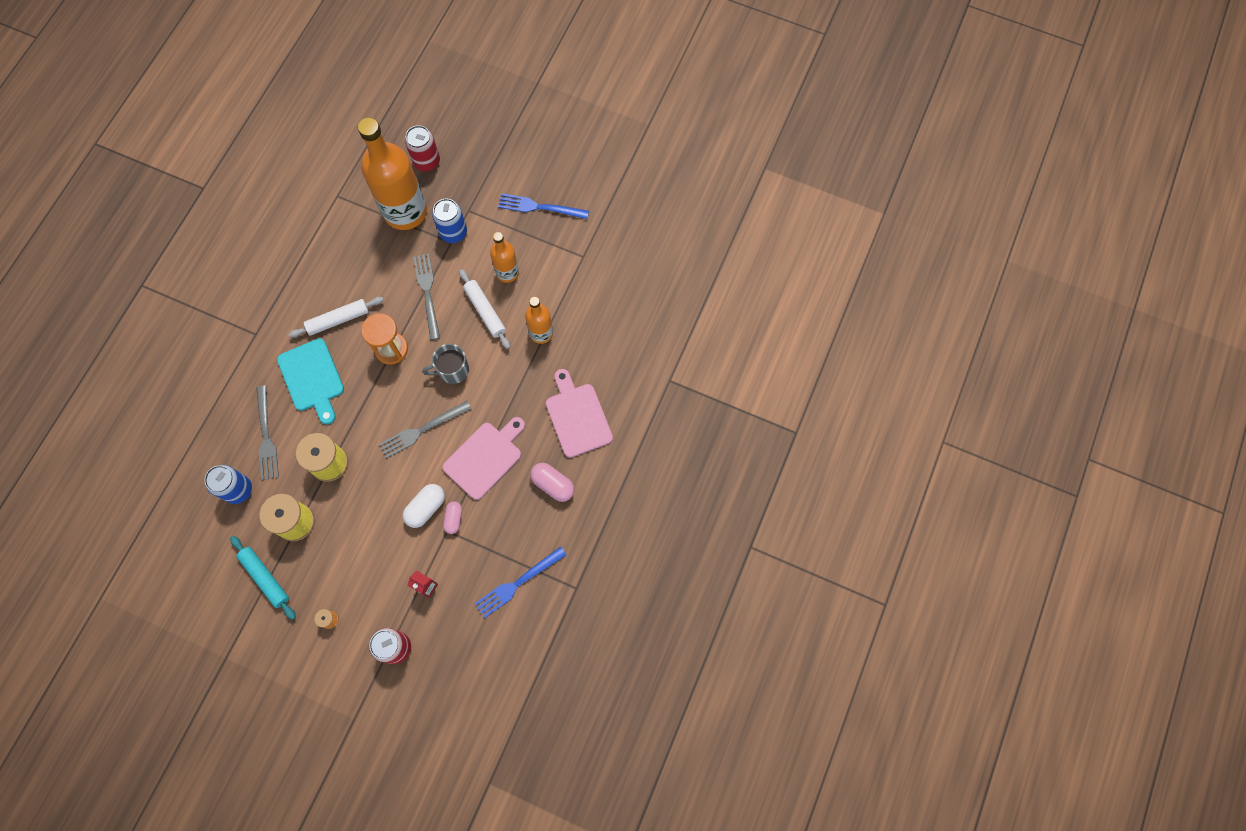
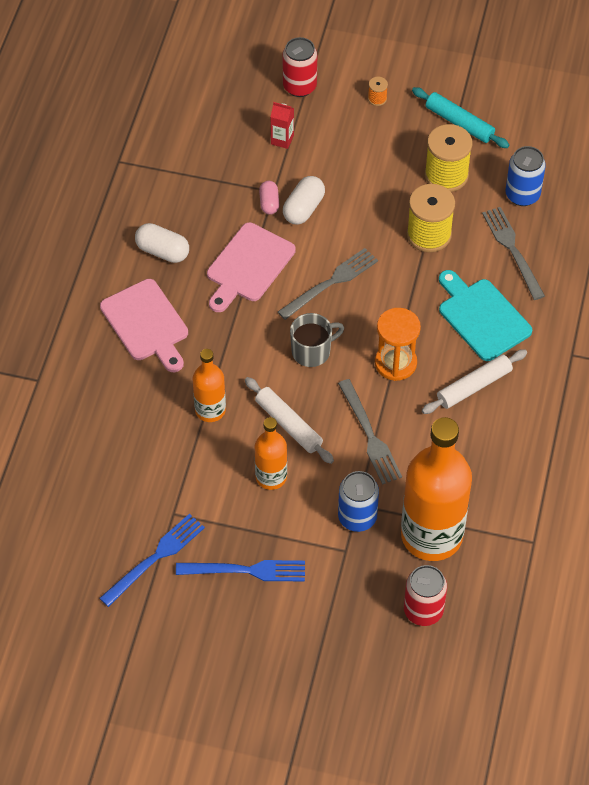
camera: 170 degrees right, 15 degrees down
(518, 583) = (183, 156): blue fork -> blue fork (155, 558)
(553, 485) = (162, 251): pink capsule -> white capsule

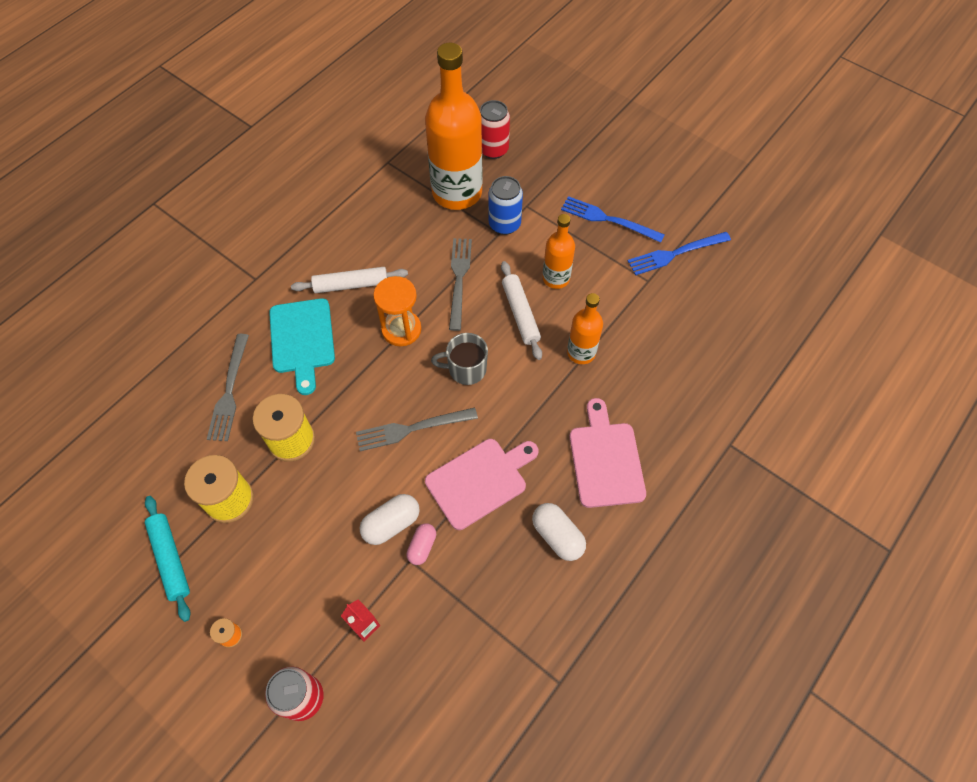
camera: 155 degrees left, 5 degrees up
(522, 195) = (176, 444): blue can -> none

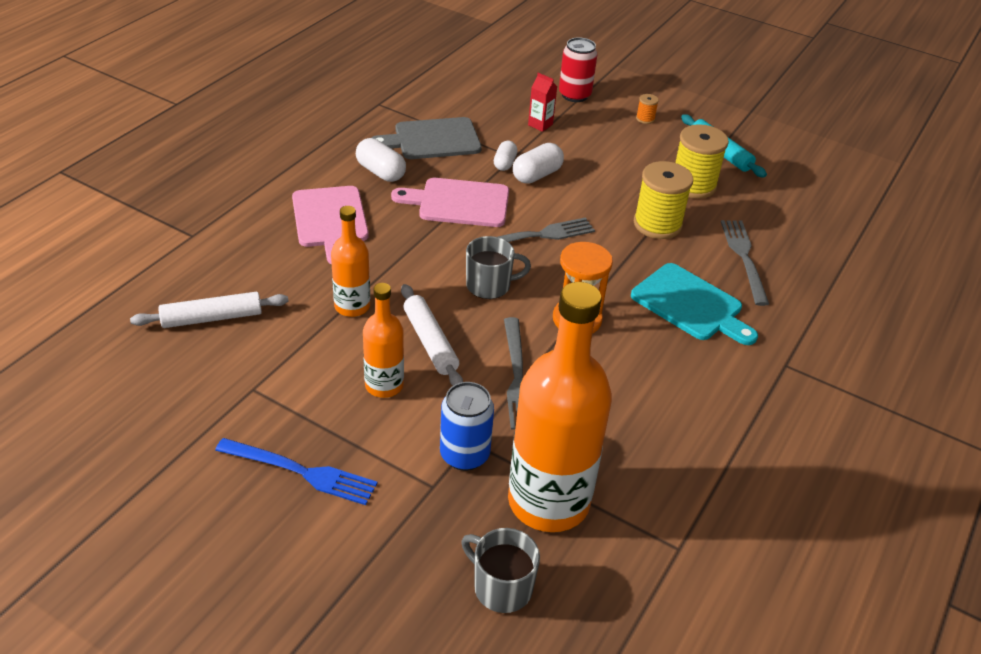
camera: 170 degrees right, 20 degrees down
(302, 340) = (690, 304): turquoise cutting board -> turquoise cutting board turned 150 degrees clockwise
(351, 284) = (659, 364): white rolling pin -> white rolling pin (212, 318)
(422, 547) = (505, 163): pink capsule -> white capsule
(479, 481) = (459, 203): pink cutting board -> pink cutting board turned 45 degrees clockwise
(493, 149) = (501, 587): red can -> grey mug
(497, 597) = (432, 140): none -> grey cutting board
(675, 253) = (204, 427): blue fork -> none

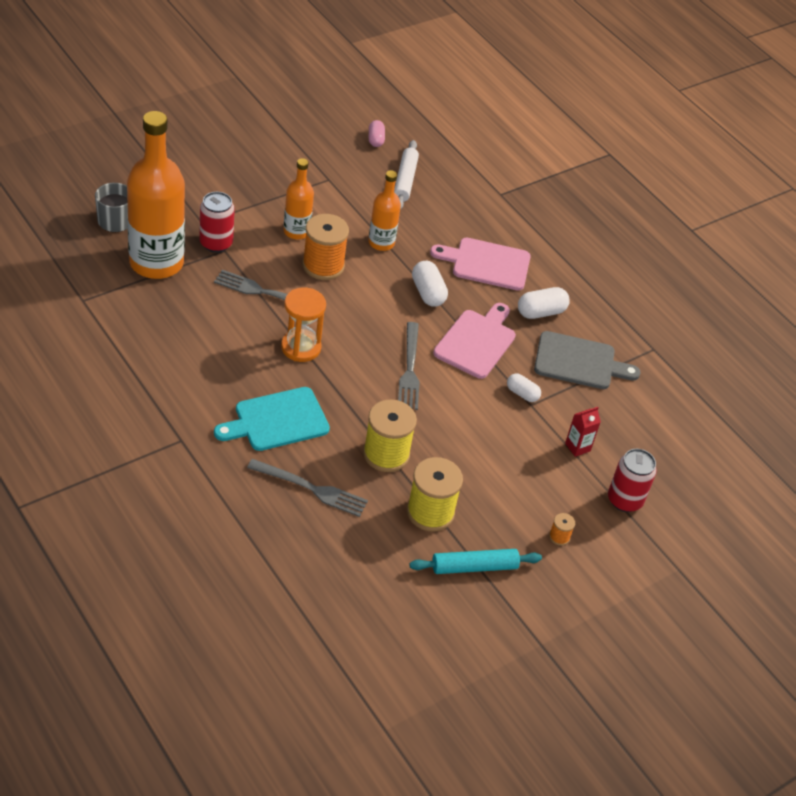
camera: 110 degrees right, 5 degrees up
(132, 369) = (375, 140): none -> pink capsule
(301, 472) = (249, 178): blue fork -> none
(430, 342) = (323, 266): white rolling pin -> orange spool
(432, 140) = (579, 362): grey cutting board -> grey cutting board turned 90 degrees clockwise
(464, 455) = (216, 243): blue can -> red can
(489, 285) = (364, 317): grey mug -> none
(537, 175) = (495, 407): white capsule -> white capsule (428, 293)

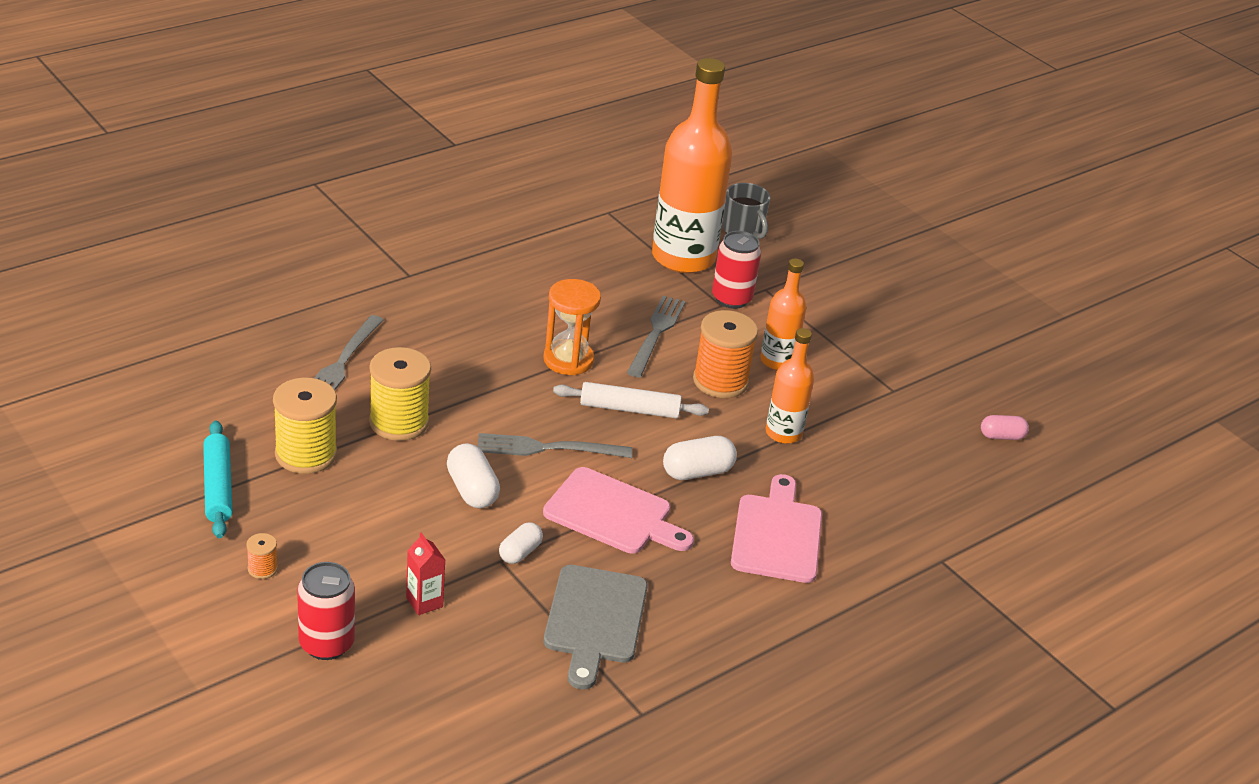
camera: 90 degrees right, 10 degrees down
(277, 420) = (445, 340): turquoise cutting board -> none
(405, 180) = (925, 461): white rolling pin -> white rolling pin (629, 409)
(541, 312) = (690, 586): white capsule -> white capsule (472, 490)

